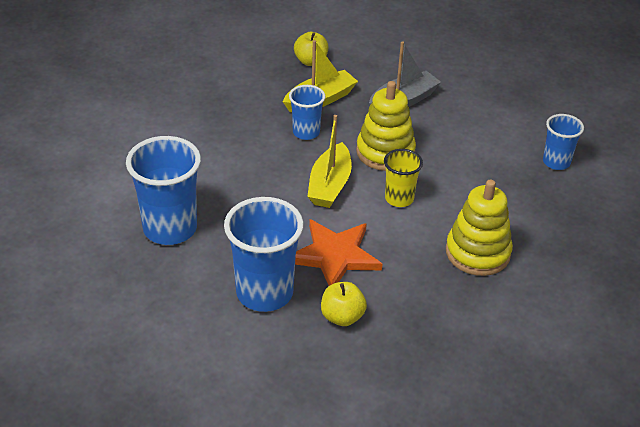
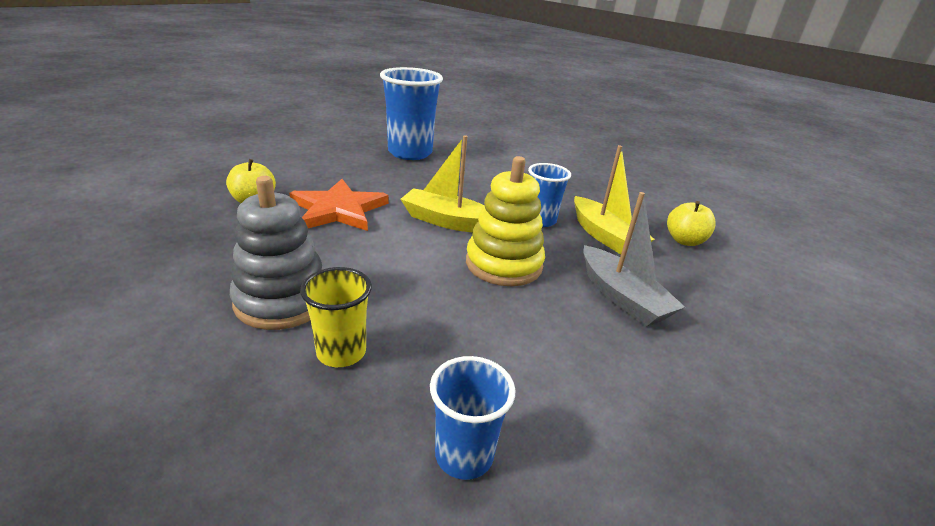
camera: 95 degrees right, 10 degrees down
(264, 293) = (312, 175): blue cup -> none
(399, 198) = (412, 259): yellow cup -> yellow cup (341, 352)
(477, 252) = (282, 300): yellow stacking toy -> grey stacking toy

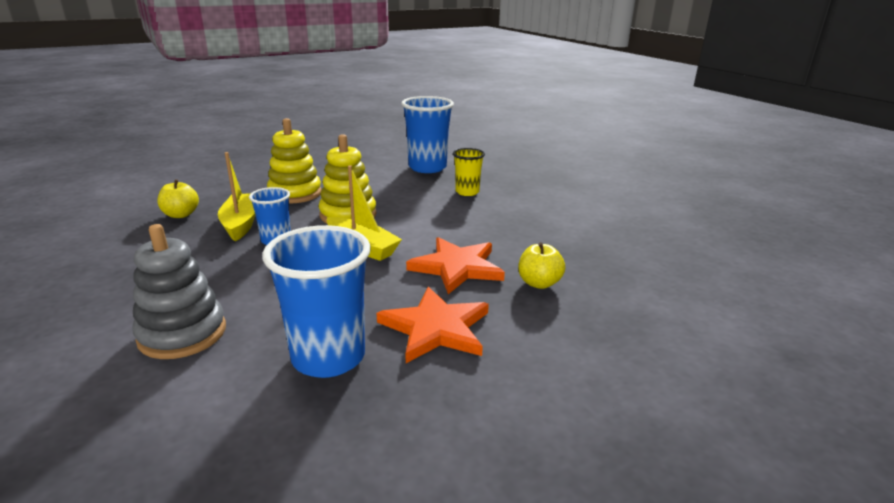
camera: 160 degrees left, 5 degrees down
(282, 300) = (498, 212): grey stacking toy -> grey stacking toy (182, 334)
(347, 168) = (436, 328): none -> orange star
(464, 455) = (427, 167): blue cup -> blue cup, size x1.77
(622, 297) = (295, 193): grey boat -> yellow stacking toy

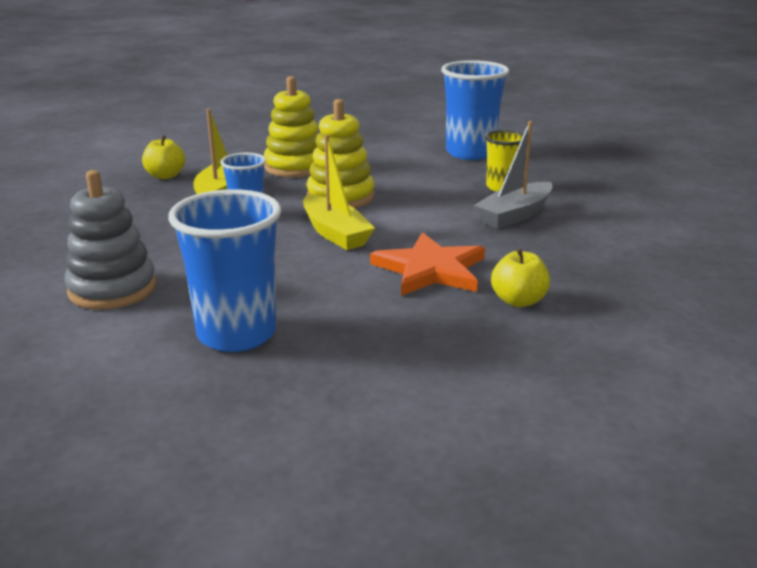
camera: 20 degrees right, 0 degrees up
(436, 328) = (364, 327): orange star -> none
(491, 213) = (515, 215): none -> grey boat

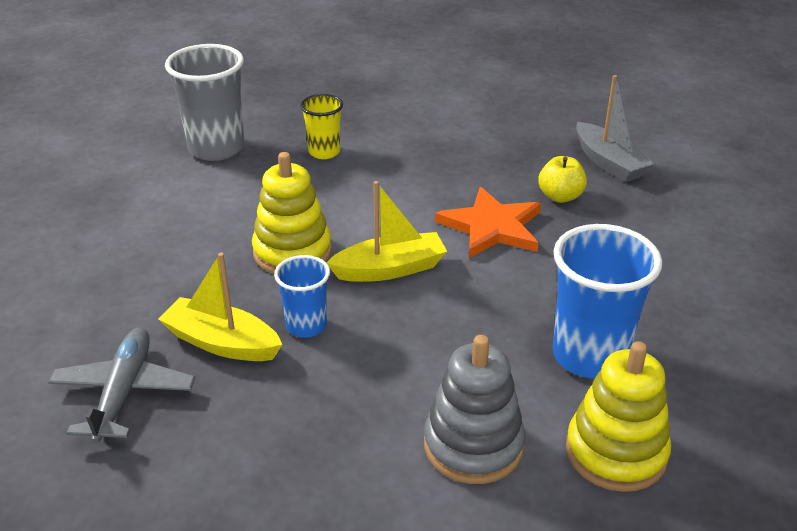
camera: 75 degrees left, 10 degrees up
(165, 176) = (124, 392): yellow apple -> grey plane
(295, 167) = (172, 273): yellow stacking toy -> yellow stacking toy (616, 452)
(470, 153) = (216, 148): blue cup -> grey cup
(515, 215) = (395, 160): grey boat -> grey boat (609, 162)

